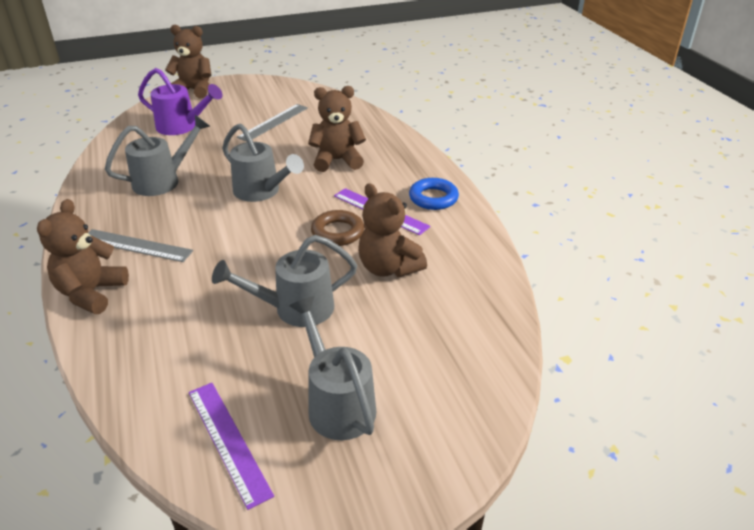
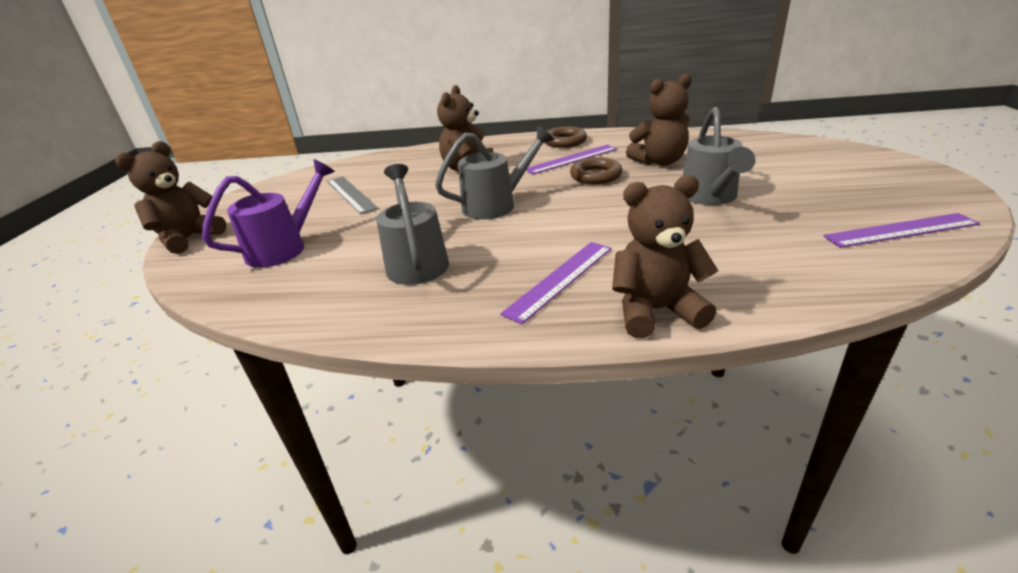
camera: 65 degrees left, 5 degrees down
(91, 293) = (656, 311): brown teddy bear -> brown teddy bear turned 135 degrees clockwise
(136, 245) = (560, 279): grey ruler -> purple ruler
(337, 403) = (838, 188): grey watering can -> none
(433, 198) = (565, 142): blue ring -> brown ring

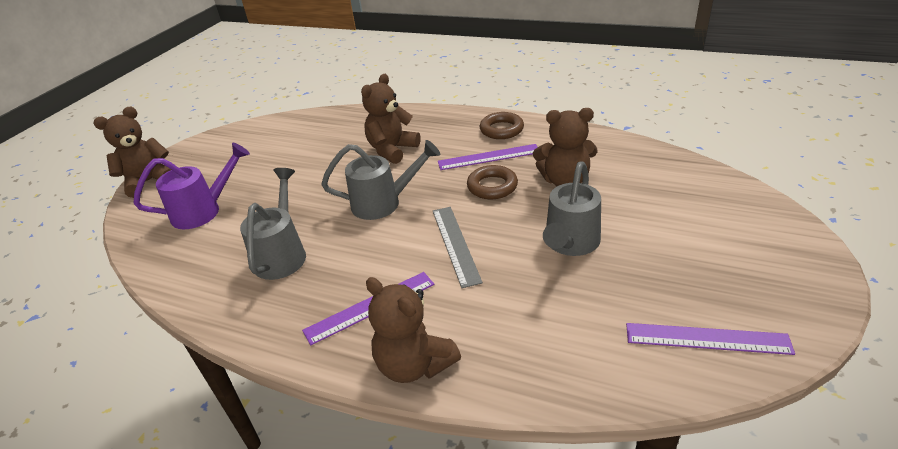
camera: 20 degrees right, 5 degrees up
(351, 194) = (283, 159): grey ruler -> grey ruler (455, 244)
(656, 311) = (414, 364): brown teddy bear -> brown teddy bear turned 150 degrees counterclockwise

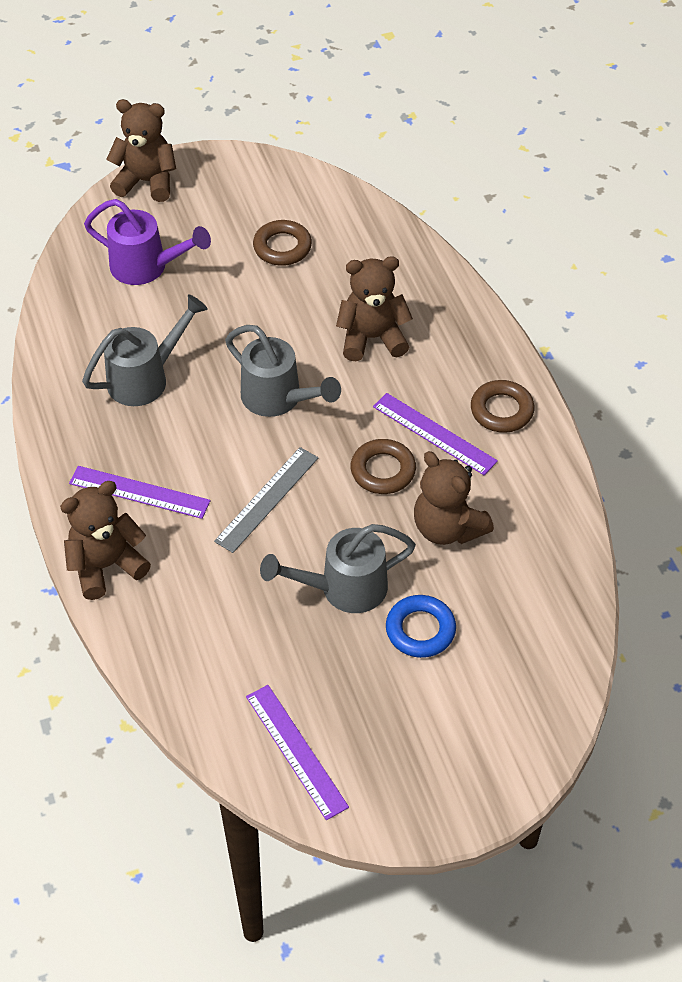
camera: 45 degrees right, 15 degrees up
(282, 153) = (282, 247): none -> brown ring
(414, 364) = (106, 566): brown teddy bear -> brown teddy bear turned 60 degrees clockwise
(638, 225) = (420, 630): none -> blue ring

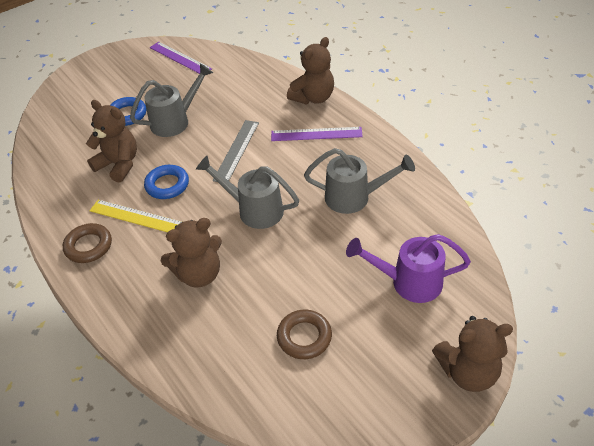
camera: 165 degrees right, 5 degrees down
(145, 378) = (354, 197): grey watering can -> grey watering can turned 120 degrees counterclockwise
(383, 470) = (167, 185): brown ring -> blue ring
(434, 434) = (136, 217): purple ruler -> yellow ruler

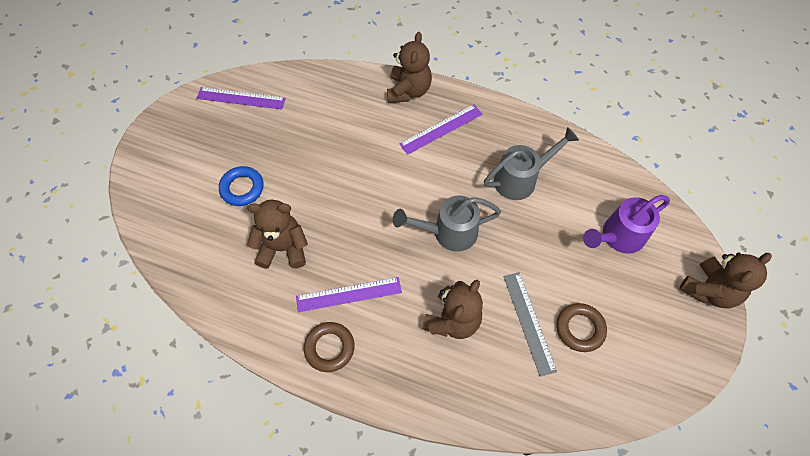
camera: 35 degrees left, 15 degrees up
(136, 217) = (349, 294): yellow ruler -> purple ruler
(167, 185) = (349, 247): blue ring -> none
(175, 121) = (298, 174): grey watering can -> none
(237, 151) = (384, 179): grey ruler -> grey ruler (529, 322)

